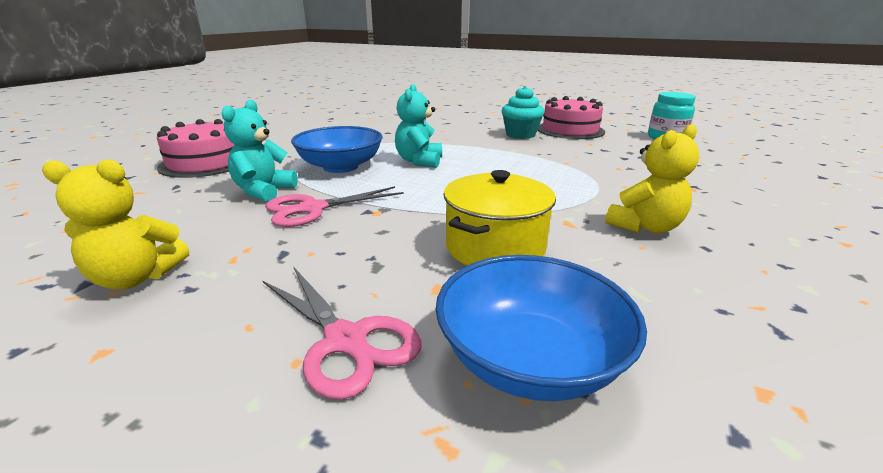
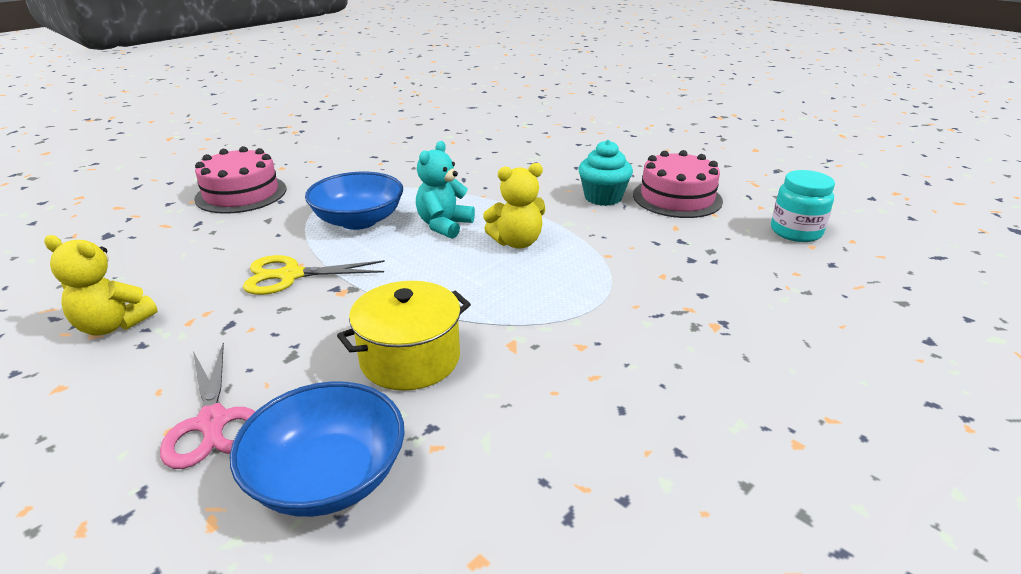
camera: 20 degrees right, 5 degrees up
(264, 191) = (265, 244): turquoise teddy bear -> none
(313, 209) = (291, 275): pink scissors -> yellow scissors
(645, 227) = (588, 368): yellow teddy bear -> yellow teddy bear (517, 242)

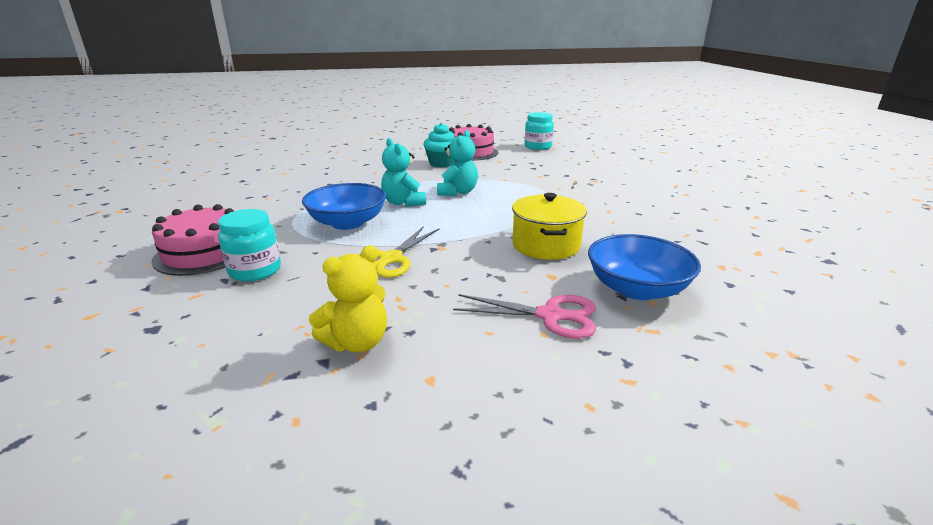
camera: 55 degrees left, 5 degrees down
(222, 227) = (255, 271): none -> turquoise jar
(517, 242) = (458, 192): yellow teddy bear -> turquoise teddy bear

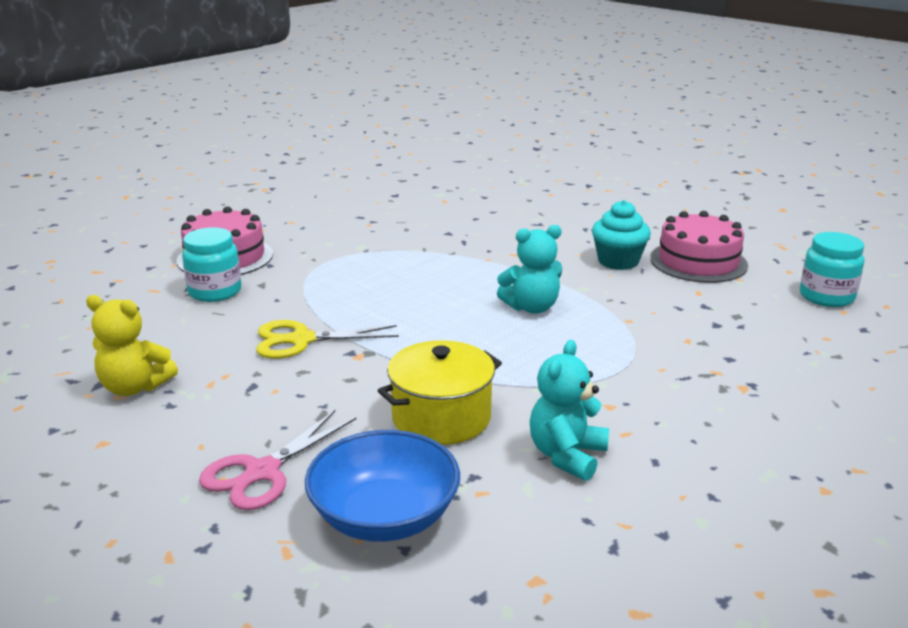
camera: 55 degrees right, 0 degrees up
(347, 223) = (359, 285): blue bowl -> none
(403, 203) = (451, 290): turquoise teddy bear -> turquoise teddy bear (567, 455)
(550, 316) = (262, 472): pink scissors -> pink scissors turned 60 degrees clockwise

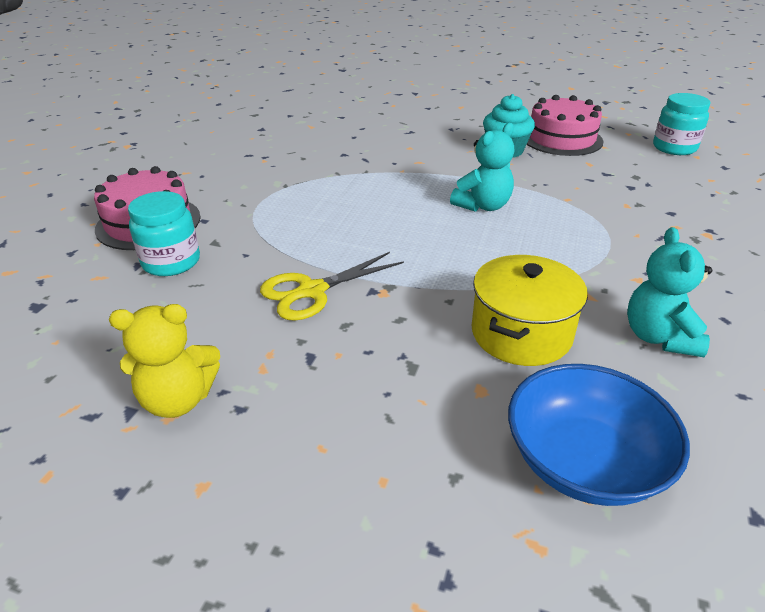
camera: 25 degrees left, 10 degrees up
(262, 472) = (417, 455): pink scissors -> none

